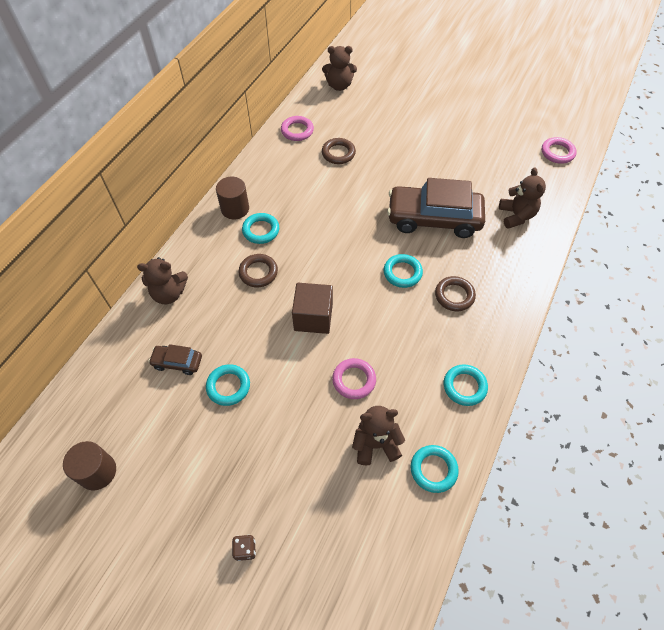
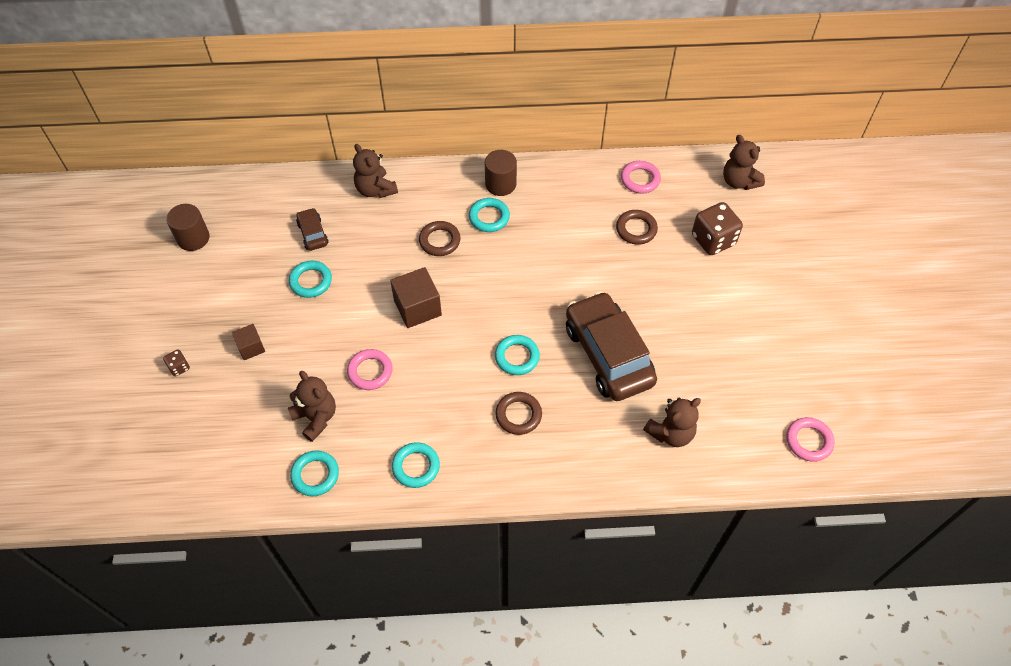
camera: 60 degrees right, 0 degrees up
(266, 469) = (251, 347): none -> brown cube
(376, 120) = (713, 240): none -> brown dice

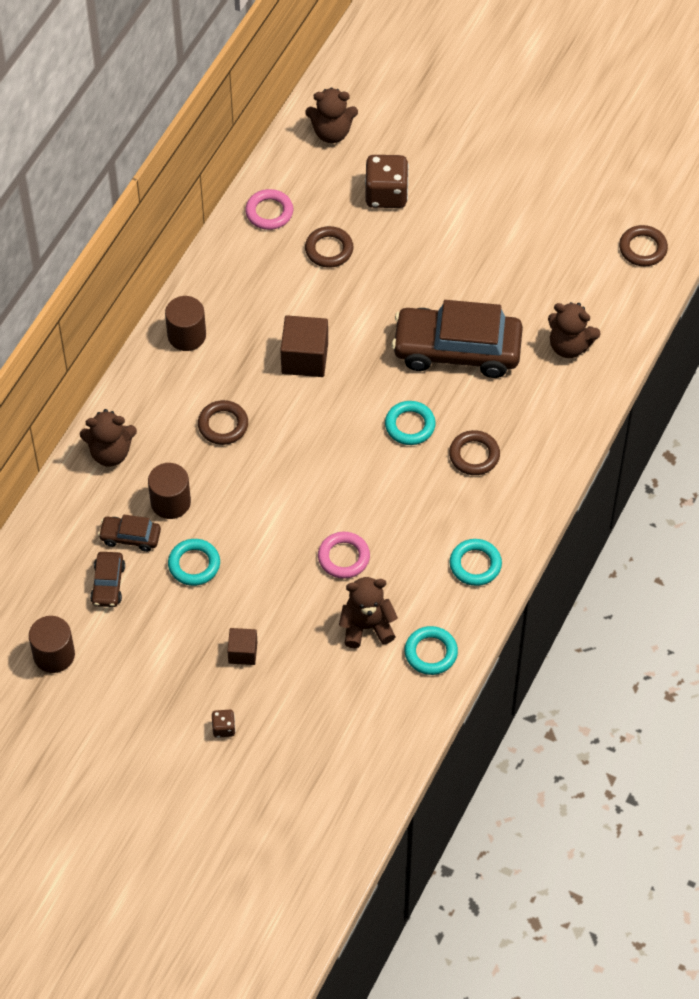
camera: 60 degrees left, 0 degrees up
(267, 240) = (108, 584): none -> brown car
(355, 242) = (170, 502): none -> brown cylinder
(417, 308) = (294, 483): brown cube -> brown cube (304, 358)
(489, 217) = (223, 367): turquoise ring -> none
(670, 433) = (569, 346): brown teddy bear -> brown teddy bear turned 120 degrees clockwise
(808, 441) = (642, 248): pink ring -> brown ring

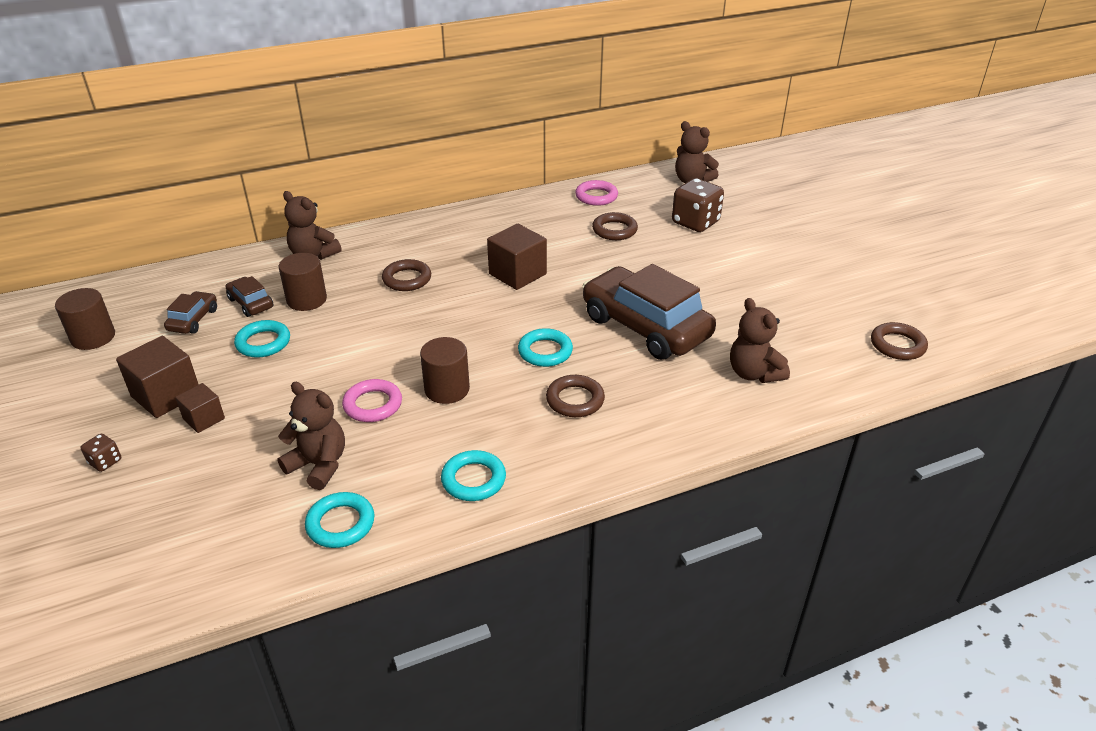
camera: 40 degrees right, 20 degrees down
(108, 584) = (193, 320): brown car -> brown car turned 150 degrees clockwise
(186, 335) = (453, 225): brown cylinder -> brown cylinder (447, 389)
(188, 656) = (166, 395): none -> brown cube

